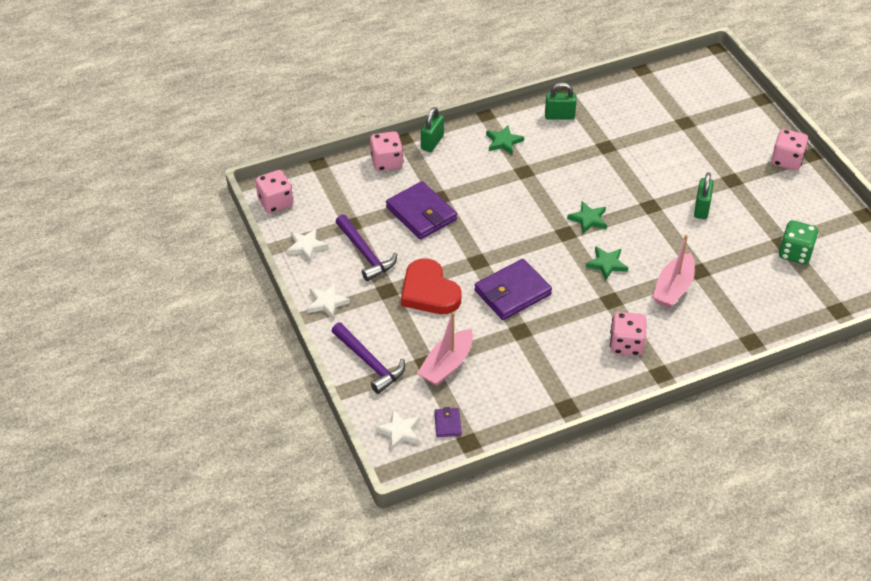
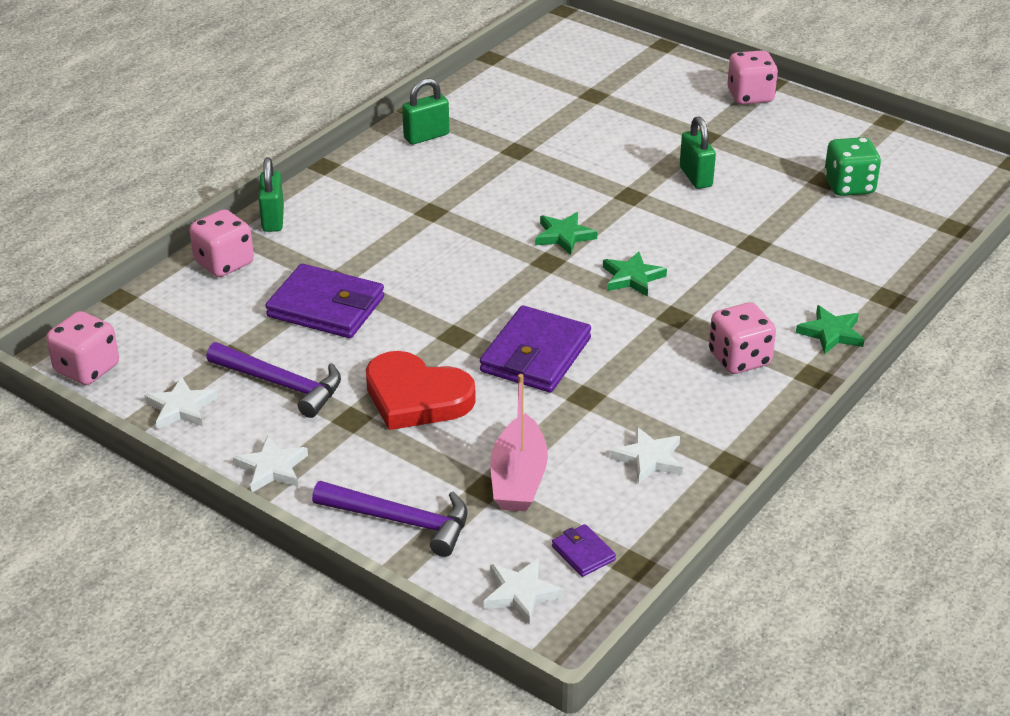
camera: 30 degrees left, 10 degrees down
(503, 142) = (374, 187): green star -> green star (831, 333)
(525, 384) = (649, 458): none -> white star
(673, 288) = (740, 274): pink boat -> none

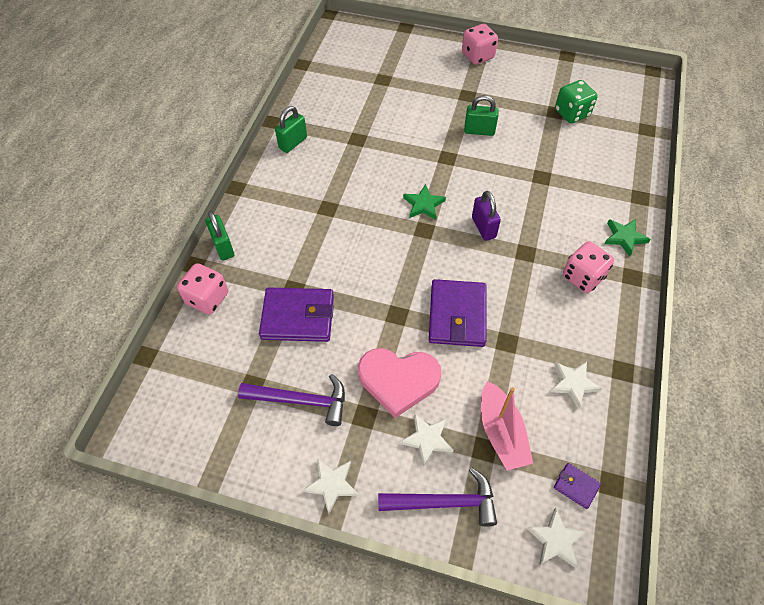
camera: 20 degrees left, 20 degrees up
(87, 369) = (152, 434): pink dice -> none
(181, 407) = (239, 448): white star -> white star (427, 439)
(416, 397) = (398, 380): red heart -> pink heart
(632, 277) = (483, 227): green star -> purple padlock
(695, 177) = (479, 131): green padlock -> green padlock turned 45 degrees counterclockwise

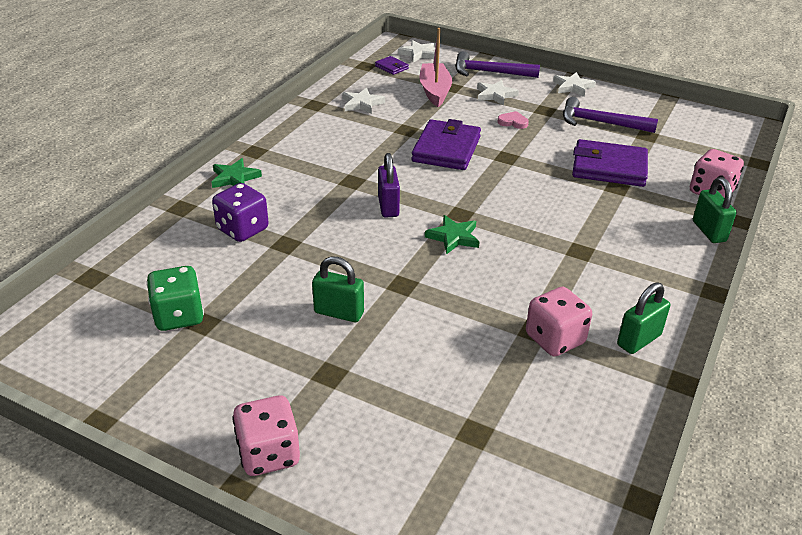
camera: 170 degrees left, 20 degrees down
(398, 380) = (513, 122): pink heart -> pink heart, size x0.42
(580, 184) = (242, 229): none -> purple dice
(583, 277) = (305, 157): pink dice -> pink dice (555, 339)

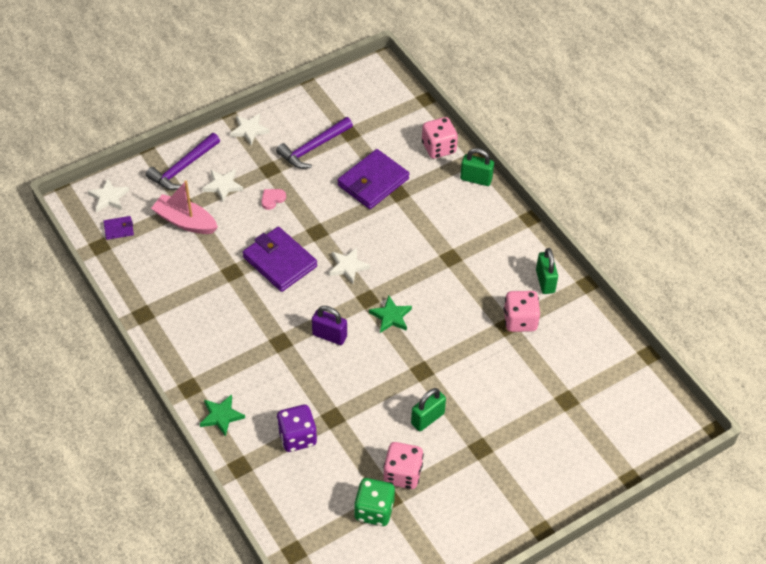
camera: 60 degrees left, 15 degrees up
(269, 454) = (526, 505): pink dice -> pink dice (402, 474)
(362, 104) = (167, 281): white star -> white star (348, 266)

